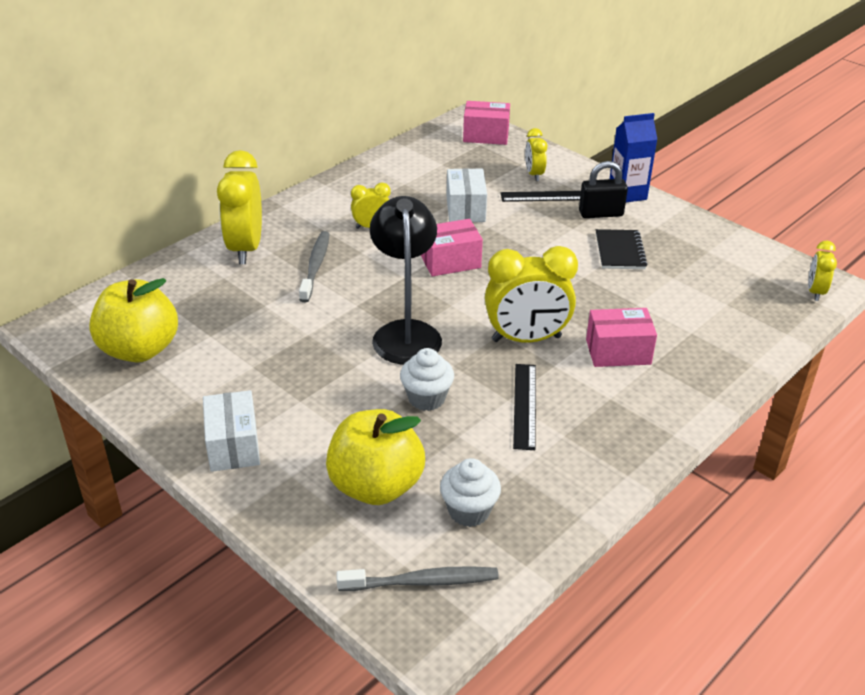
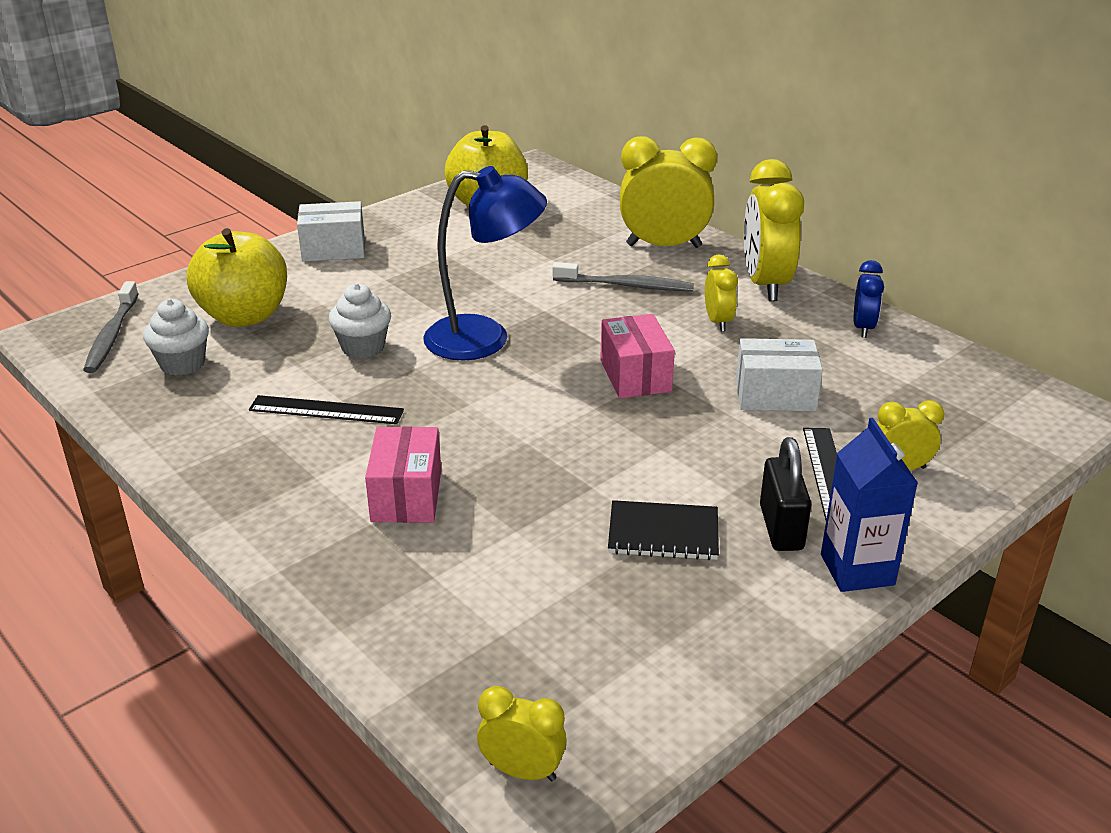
camera: 95 degrees right, 5 degrees down
(376, 173) = (863, 328): none -> blue clock
(406, 332) = (485, 339): black lamp -> blue lamp
(486, 135) = (1023, 429): pink box -> none
(526, 339) = (453, 422): yellow clock -> yellow clock (765, 284)

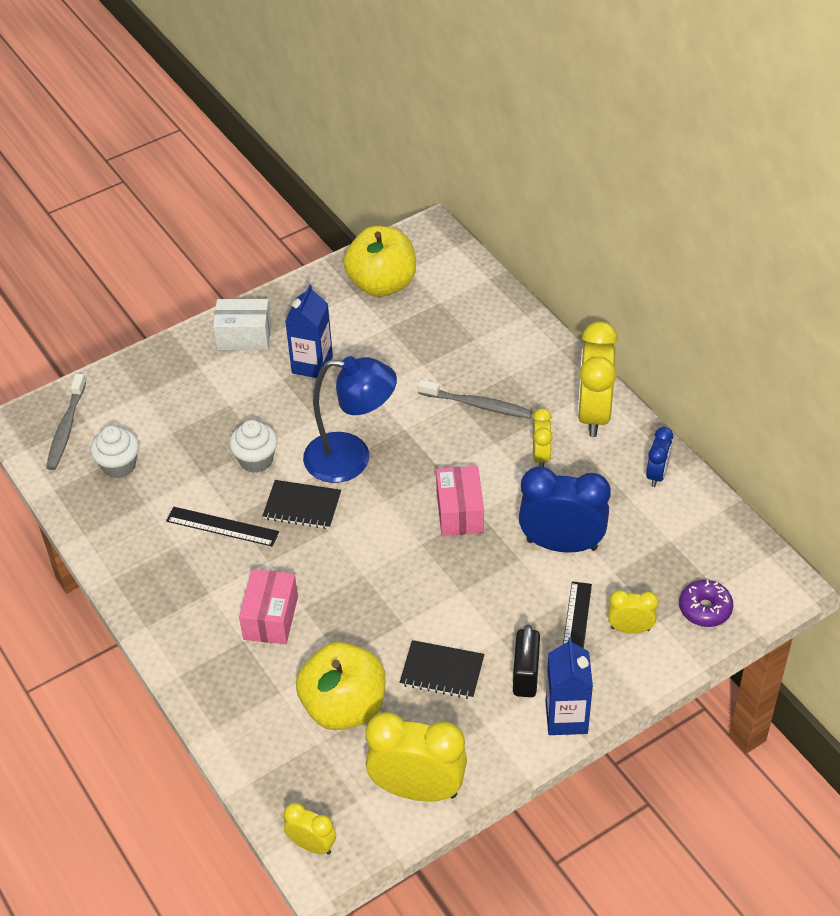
camera: 10 degrees right, 15 degrees up
(244, 316) = (168, 414): yellow apple -> yellow apple (344, 707)
(419, 266) = (312, 365): none -> blue carton
(430, 384) = (302, 506): none -> black notebook
(663, 246) = (521, 356): yellow clock -> yellow clock (417, 789)
(775, 395) = (561, 544): white box -> blue clock
(985, 441) = (705, 609): none -> purple donut

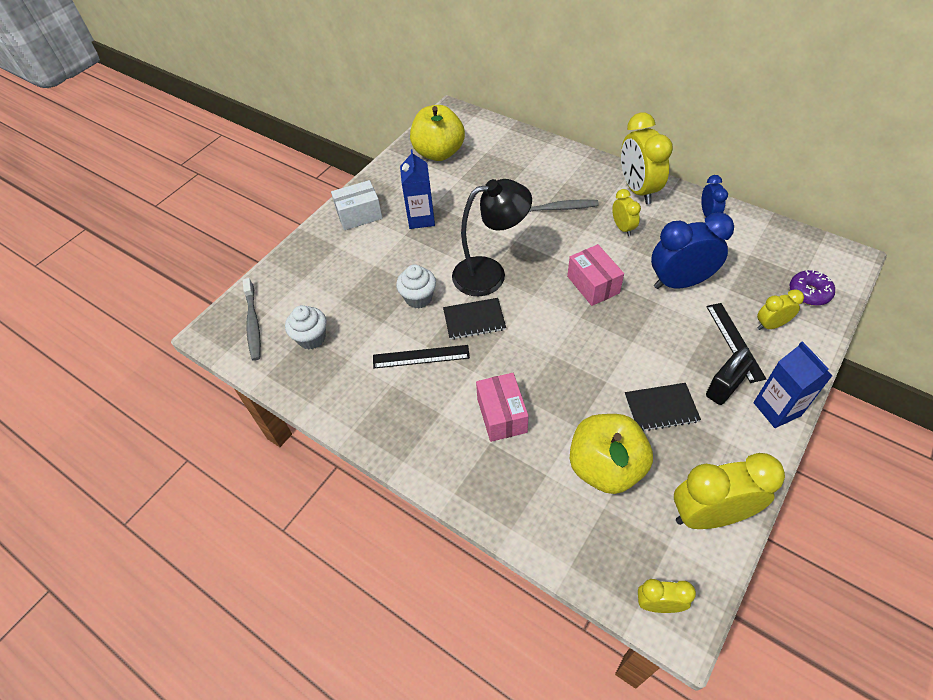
camera: 20 degrees left, 5 degrees up
(351, 459) = (490, 274): blue lamp -> black lamp
(525, 675) = (724, 387): black padlock -> black padlock turned 60 degrees clockwise

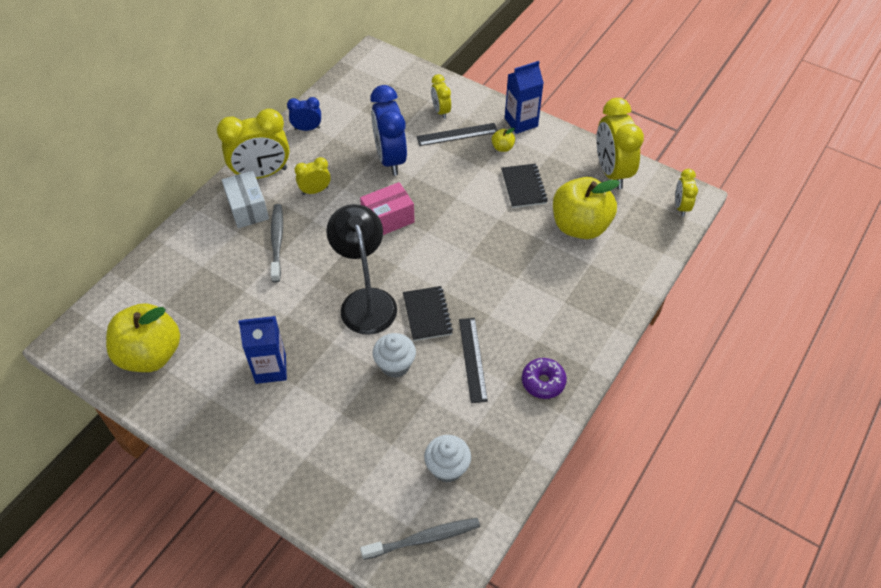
camera: 95 degrees left, 0 degrees up
(359, 215) = (252, 438): white box -> white box (247, 208)
(501, 415) = (537, 293): pink box -> none
(724, 387) = (502, 147): black padlock -> yellow apple
(809, 292) = (408, 84): purple donut -> purple donut (543, 382)

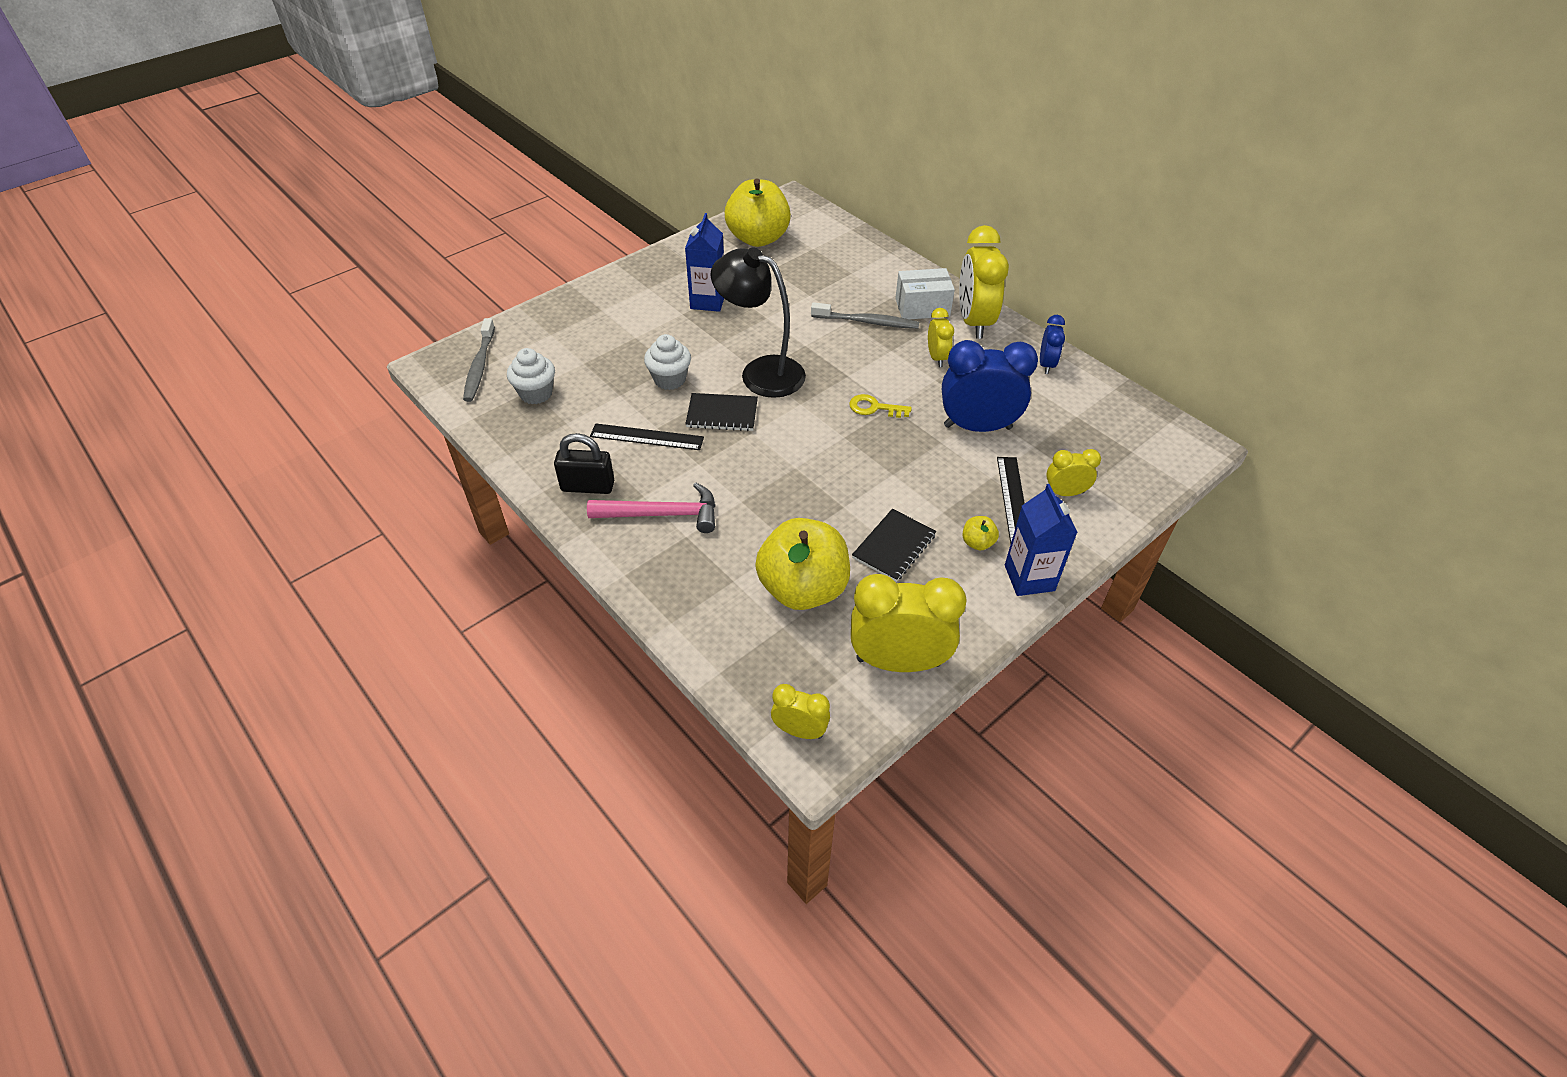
camera: 105 degrees right, 5 degrees down
(366, 301) = (761, 372): black lamp -> black lamp turned 150 degrees counterclockwise
(388, 219) = (874, 408): pink box -> yellow key
(523, 187) = (894, 546): black notebook -> black notebook turned 60 degrees counterclockwise
(543, 382) = (588, 486): purple donut -> black padlock
(550, 322) = (662, 514): none -> pink hammer

